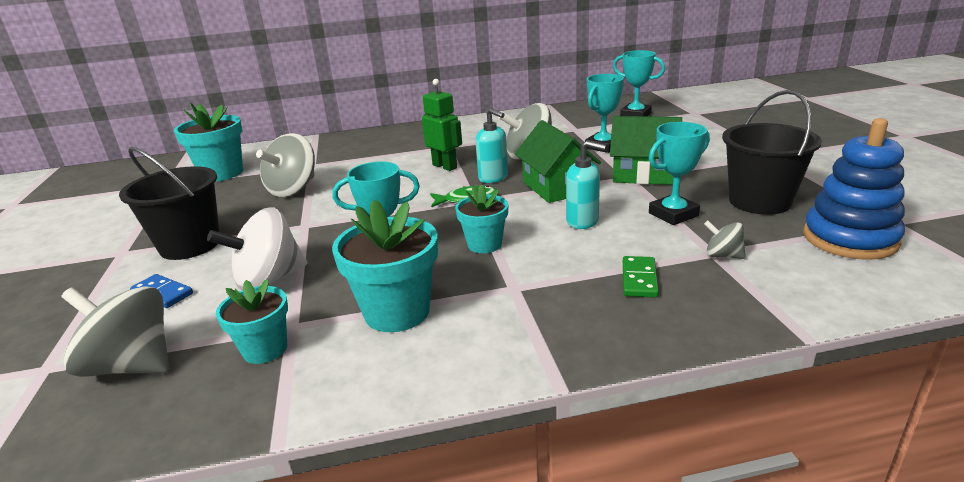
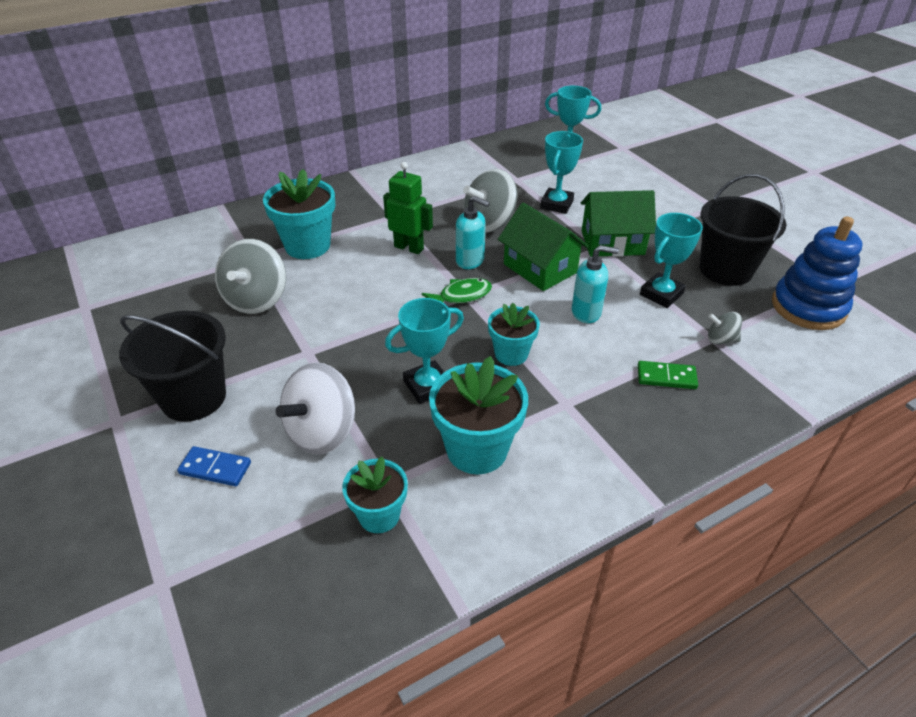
camera: 20 degrees left, 15 degrees up
(132, 365) = (256, 560): grey spinning top -> none
(222, 173) = (145, 282): turquoise flower pot -> turquoise flower pot (307, 246)
(639, 279) = (666, 377): green domino -> green domino turned 75 degrees counterclockwise

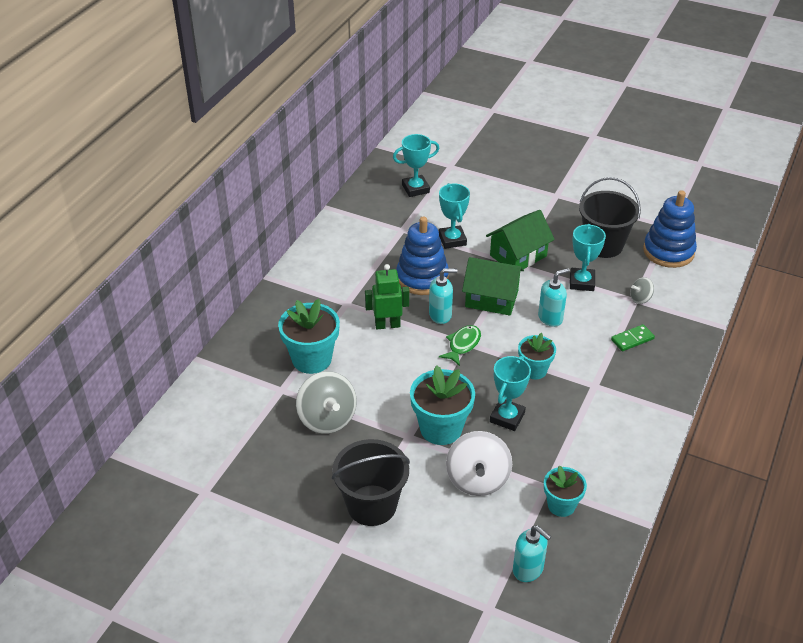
camera: 35 degrees left, 0 degrees up
(215, 468) = (441, 536): blue domino -> none
(255, 567) = (528, 569): none -> turquoise soap dispenser
(477, 449) = (574, 440): turquoise flower pot -> turquoise flower pot (441, 428)
(489, 223) = (422, 278): grey spinning top -> blue stacking toy

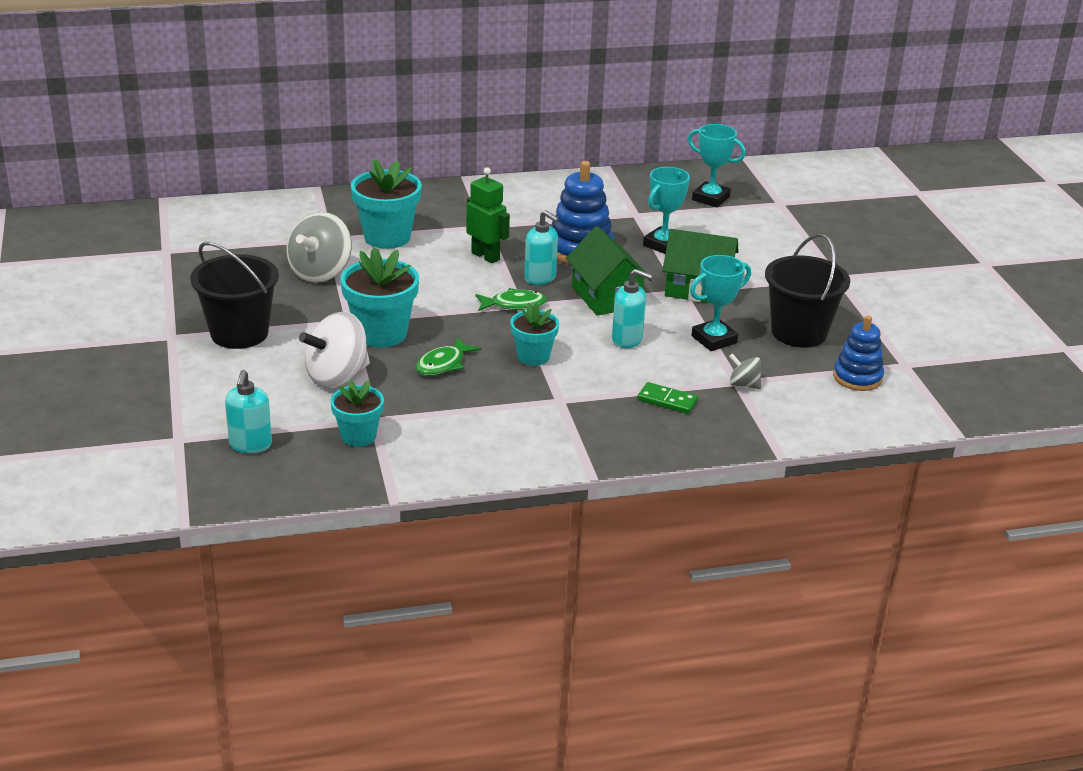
camera: 50 degrees right, 10 degrees down
(507, 417) = (443, 364): turquoise trophy -> green fish
(668, 251) = (857, 377): blue stacking toy -> blue stacking toy, size x0.66

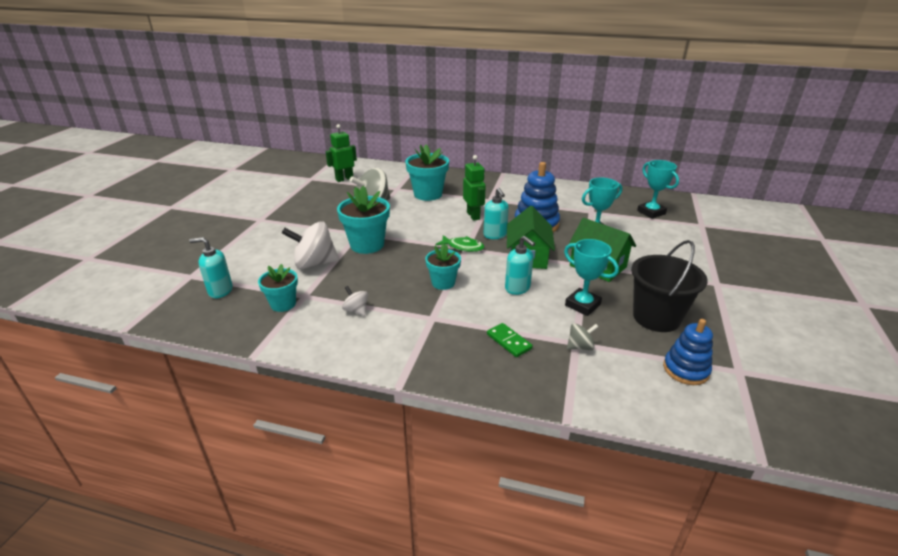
camera: 30 degrees right, 0 degrees up
(224, 240) = (344, 179): none -> green robot
(239, 333) = (294, 226): black bucket -> none
(250, 445) = (220, 291): turquoise soap dispenser -> turquoise soap dispenser turned 60 degrees clockwise
(443, 364) = (382, 272): green fish -> none
(461, 417) = (356, 310): none -> white spinning top
(714, 339) = (582, 305): turquoise trophy -> turquoise trophy turned 45 degrees clockwise
(743, 384) = (580, 347): grey spinning top -> grey spinning top turned 105 degrees clockwise

